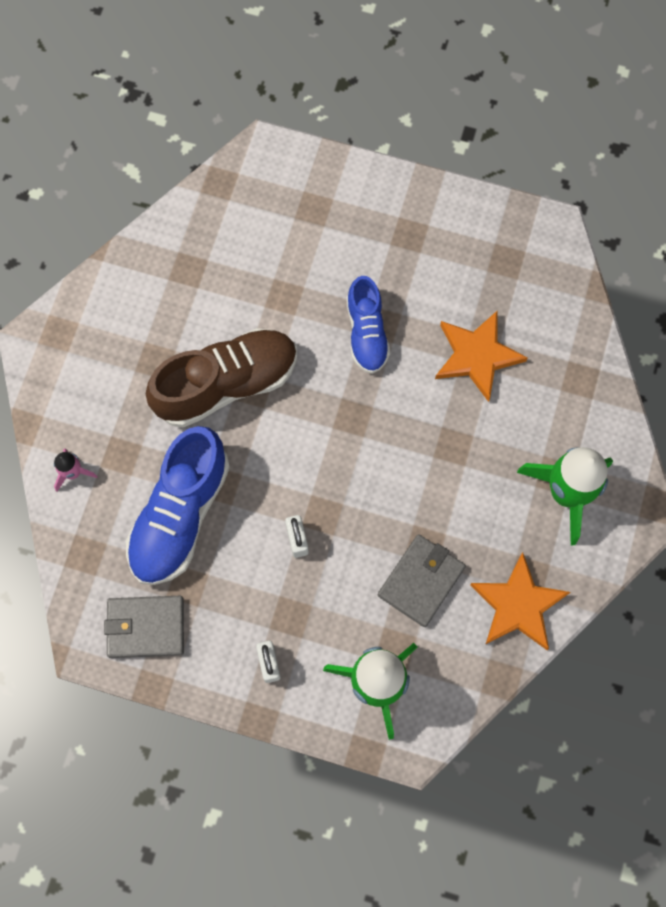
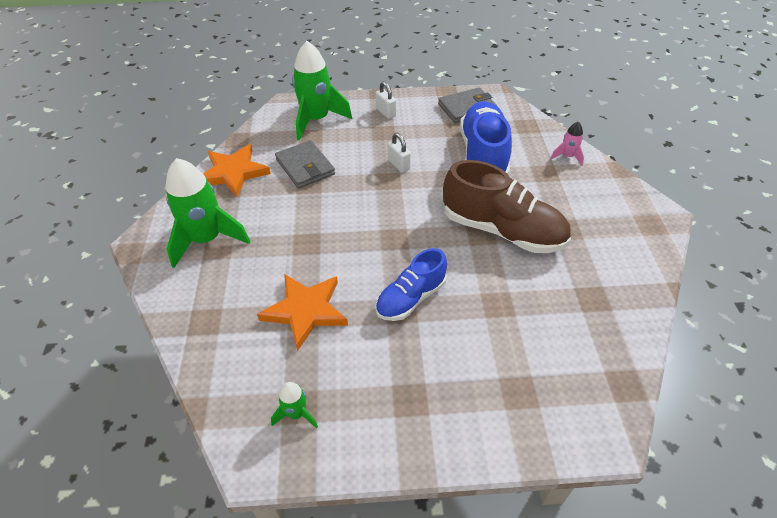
camera: 160 degrees right, 25 degrees down
(226, 384) = (502, 230): brown shoe -> brown shoe turned 105 degrees counterclockwise
(366, 333) = (411, 298): blue shoe -> blue shoe turned 105 degrees counterclockwise
(421, 581) = (305, 167): grey wallet -> grey wallet turned 45 degrees counterclockwise
(510, 255) = (296, 414): none -> green rocket

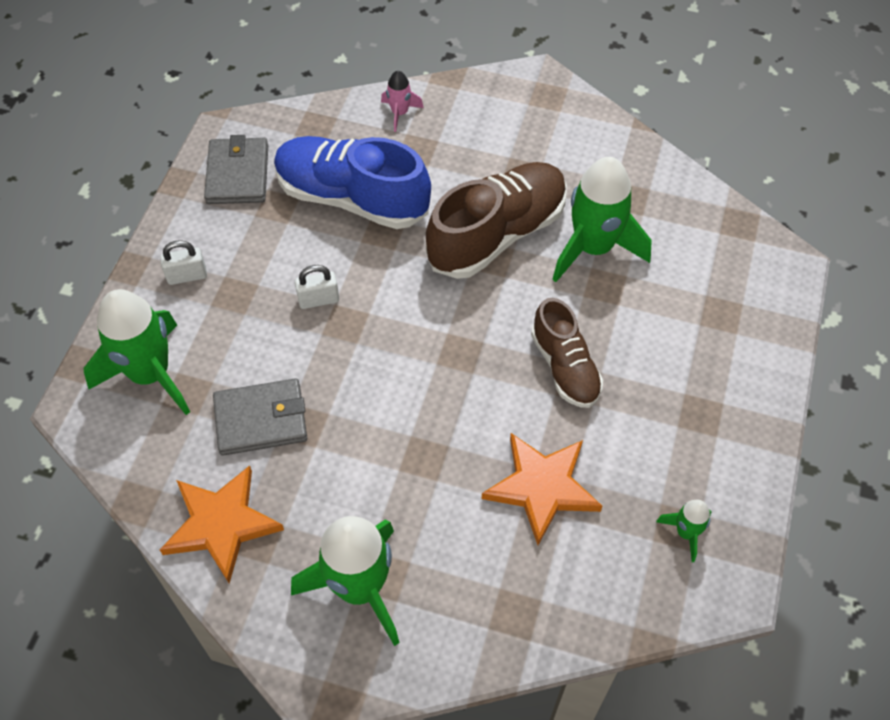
camera: 70 degrees left, 10 degrees up
(411, 298) = (565, 367): blue shoe -> brown shoe
(528, 287) = (593, 248): none -> green rocket

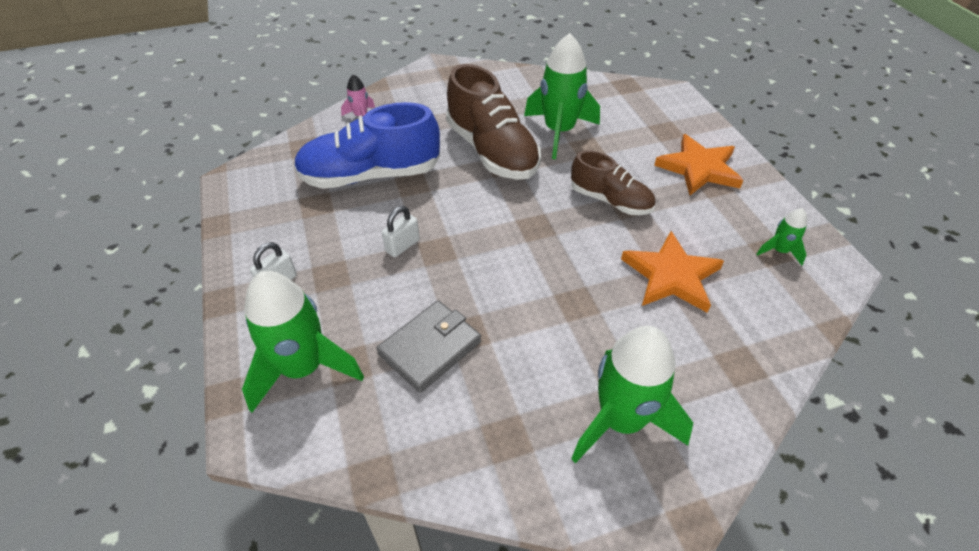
camera: 35 degrees left, 10 degrees down
(221, 524) = (467, 446): orange star -> orange star (699, 168)
(237, 174) = (266, 199): grey wallet -> none
(497, 234) = (492, 151): brown shoe -> brown shoe turned 135 degrees clockwise

